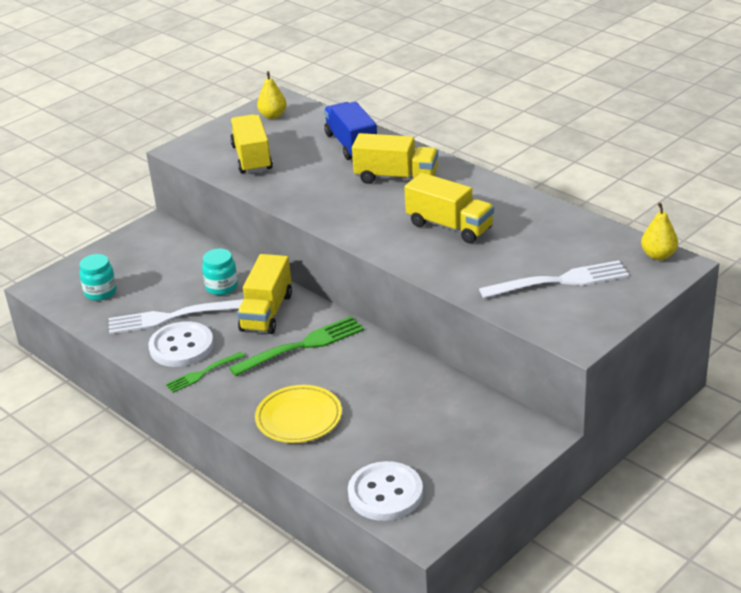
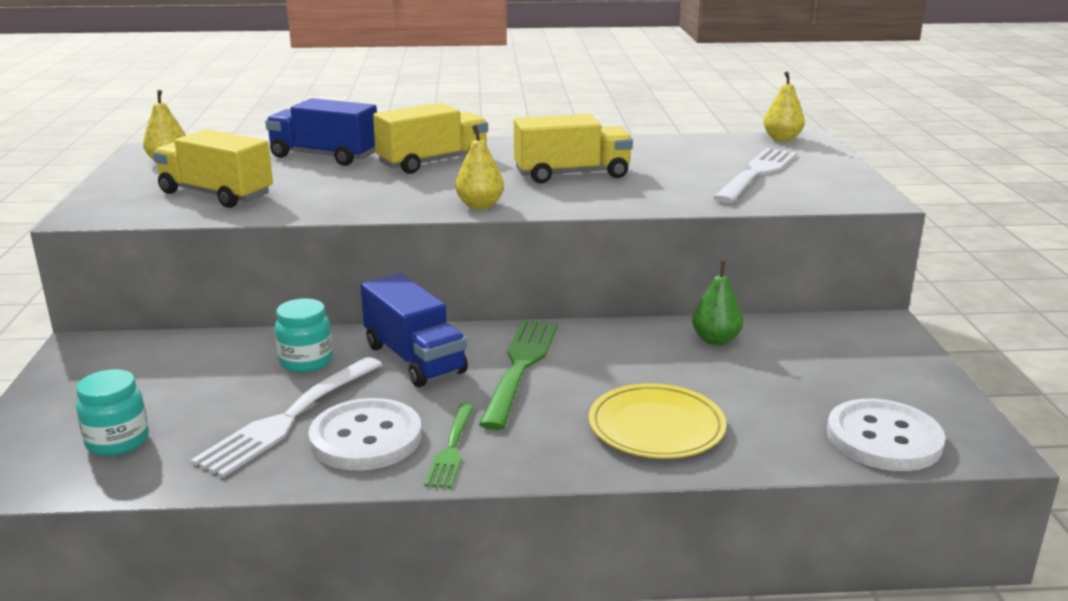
camera: 50 degrees left, 10 degrees down
(266, 312) = (414, 359): yellow truck -> blue truck
(352, 230) = (480, 205): none -> yellow pear
(424, 387) = (716, 340): none -> green pear

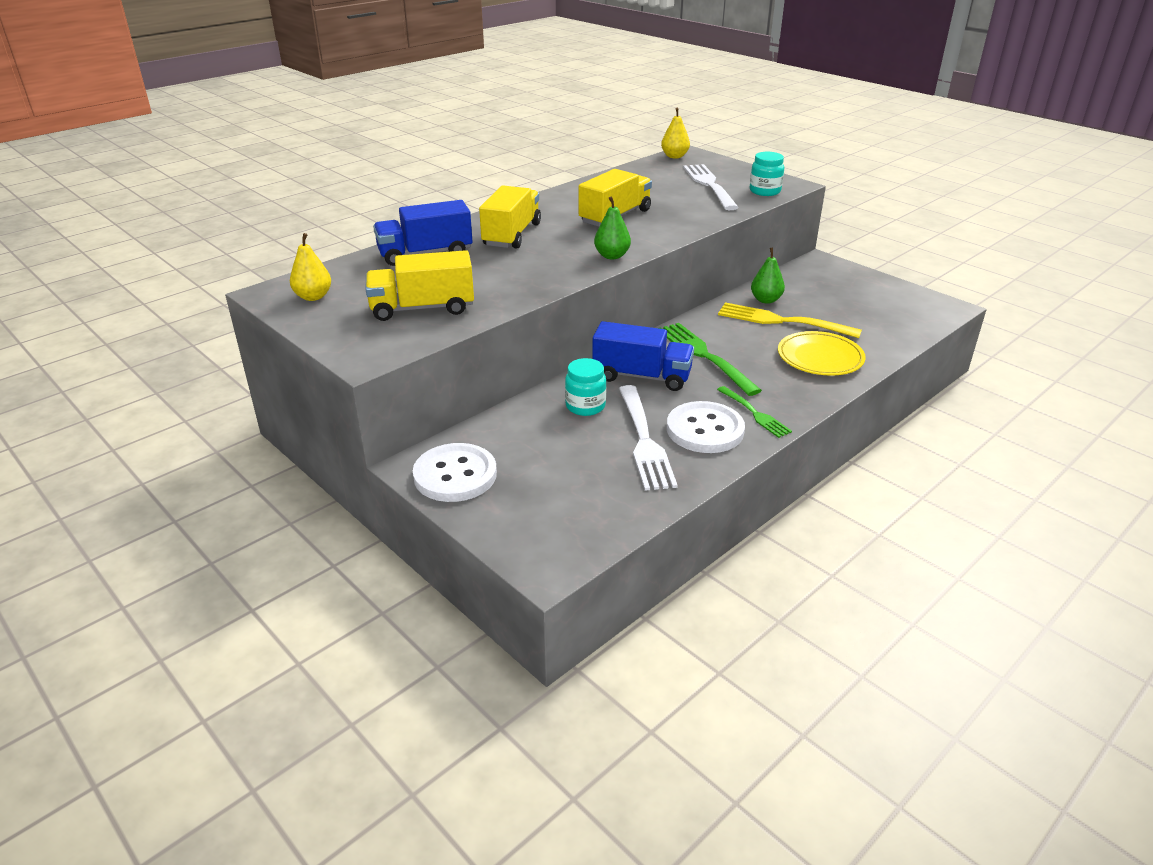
camera: 40 degrees left, 10 degrees up
(118, 442) = (577, 503): turquoise jar -> turquoise jar (765, 191)
(480, 205) = (612, 256): yellow pear -> green pear
(691, 370) = (783, 321): none -> yellow fork
(883, 438) = (910, 320): white button -> white button (455, 475)

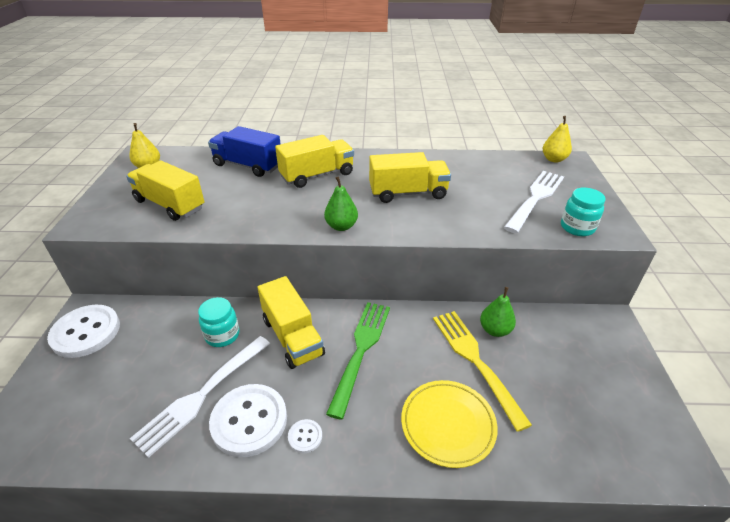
camera: 45 degrees right, 5 degrees up
(641, 376) = (292, 337): blue truck -> yellow truck
(754, 413) = (305, 437): green fork -> white button

